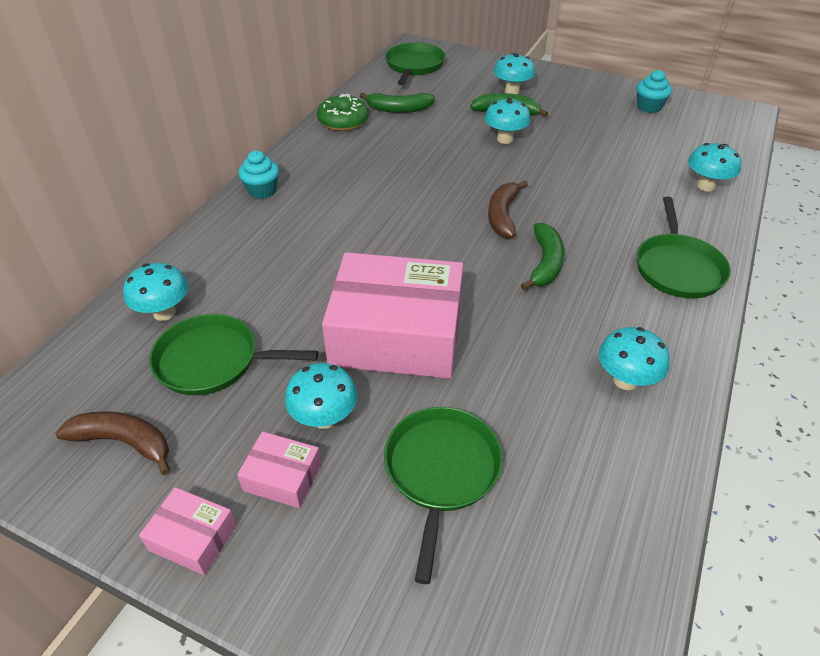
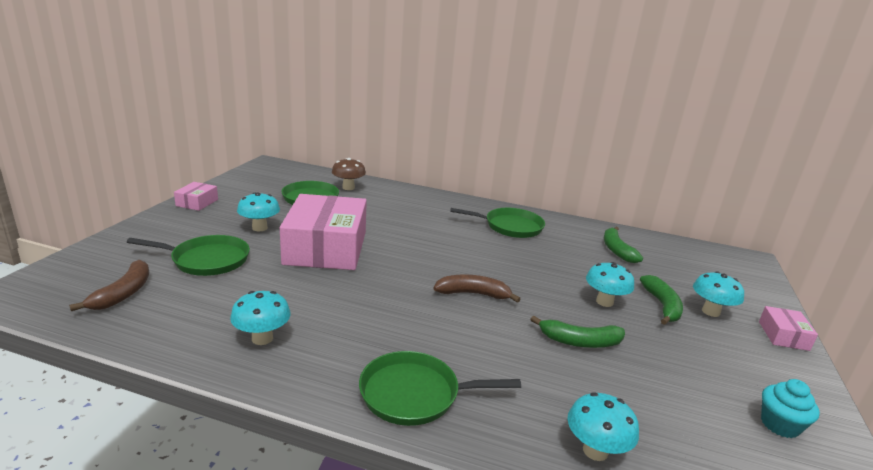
camera: 80 degrees right, 20 degrees down
(124, 442) = (259, 186): brown banana -> brown banana (124, 293)
(164, 313) = (348, 188): turquoise mushroom -> brown mushroom
(262, 191) = (469, 205): turquoise cupcake -> none
(282, 477) = (223, 219): pink box -> pink box (783, 336)
(343, 121) = (577, 228): green donut -> none
(414, 66) = (707, 258): green pan -> green pan (510, 227)
(545, 263) = (409, 311): green banana -> green banana (580, 342)

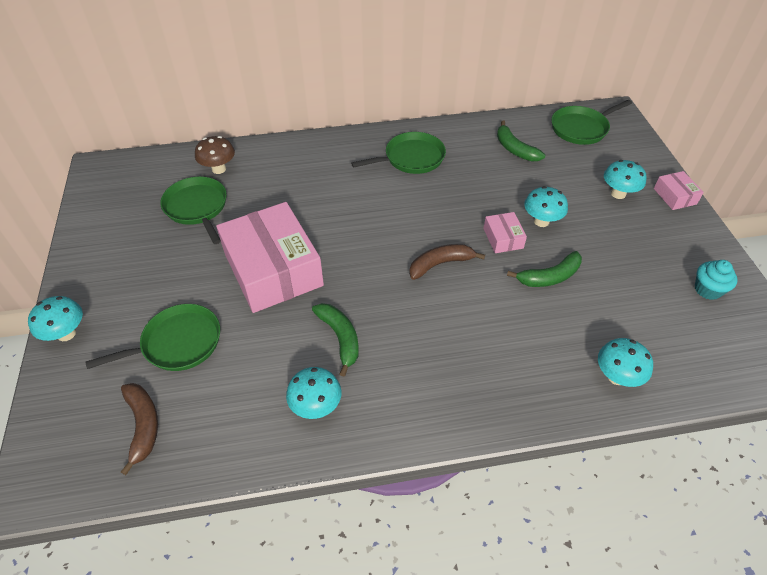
camera: 25 degrees left, 25 degrees up
(197, 202) = (83, 268): pink box -> pink box (503, 238)
(259, 228) = (185, 274): turquoise mushroom -> turquoise mushroom (66, 333)
(414, 394) = (473, 395): green pan -> green pan (581, 128)
(662, 306) = (583, 204): green banana -> green banana (340, 338)

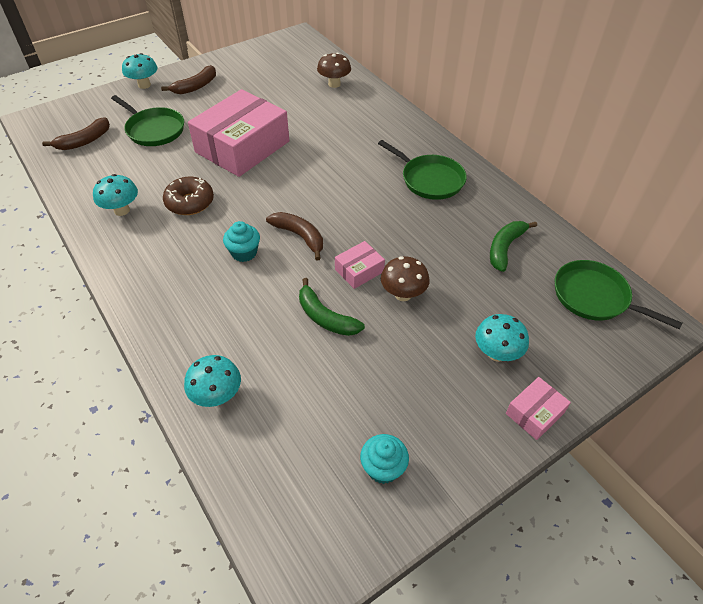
camera: 65 degrees right, 0 degrees up
(119, 282) = (196, 86): none -> brown banana
(197, 207) = (285, 90): green pan -> none
(340, 338) = (190, 202): green banana -> brown donut
(443, 311) = (244, 253): none -> turquoise cupcake
(541, 221) = (403, 294): turquoise mushroom -> brown mushroom

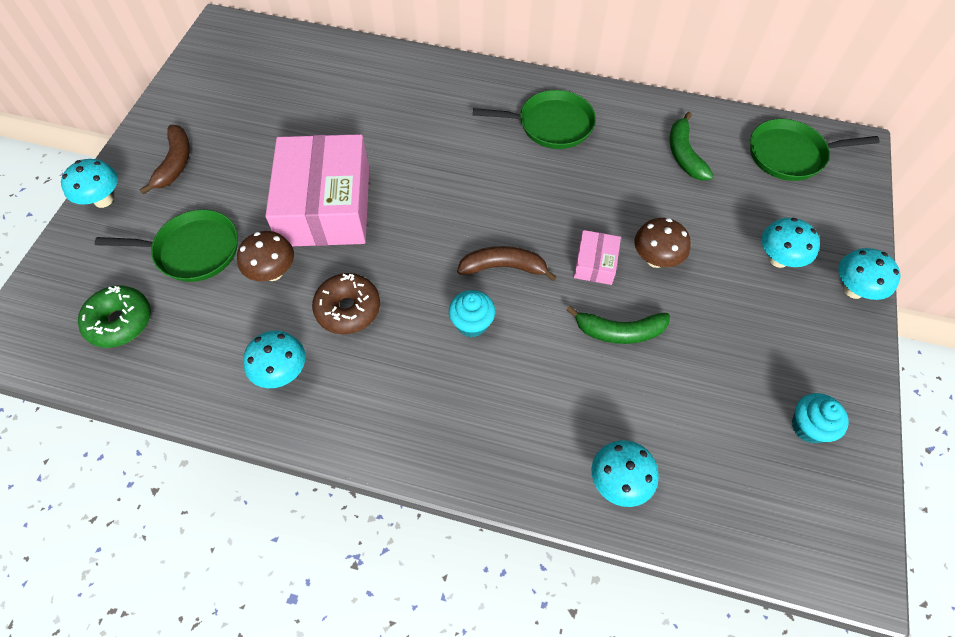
camera: 40 degrees left, 10 degrees up
(84, 141) = (120, 322): brown banana -> green donut
(334, 84) = (336, 68): brown mushroom -> brown mushroom (273, 272)
(535, 413) = (853, 290): pink box -> turquoise mushroom

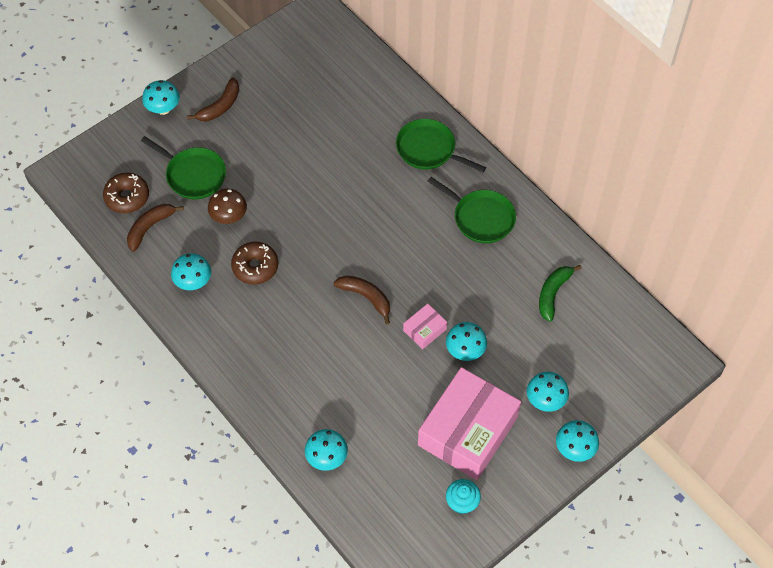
camera: 35 degrees right, 0 degrees up
(120, 322) = (127, 197): green donut -> brown donut
(176, 340) = (150, 227): none -> brown banana
(326, 205) = (290, 191): pink box -> pink box (468, 431)
(472, 323) = (319, 320): turquoise cupcake -> none
(619, 332) = (401, 380): green banana -> none
(655, 259) = (465, 351): brown mushroom -> turquoise mushroom
(790, 155) = (628, 338): green pan -> green pan (428, 149)

